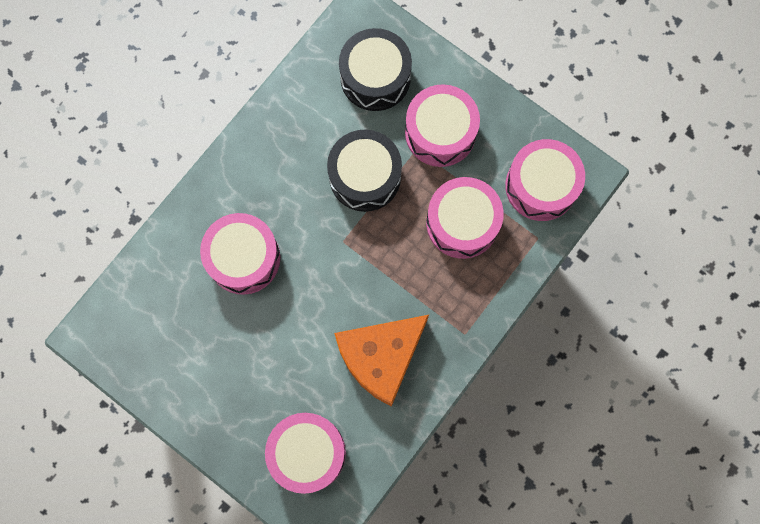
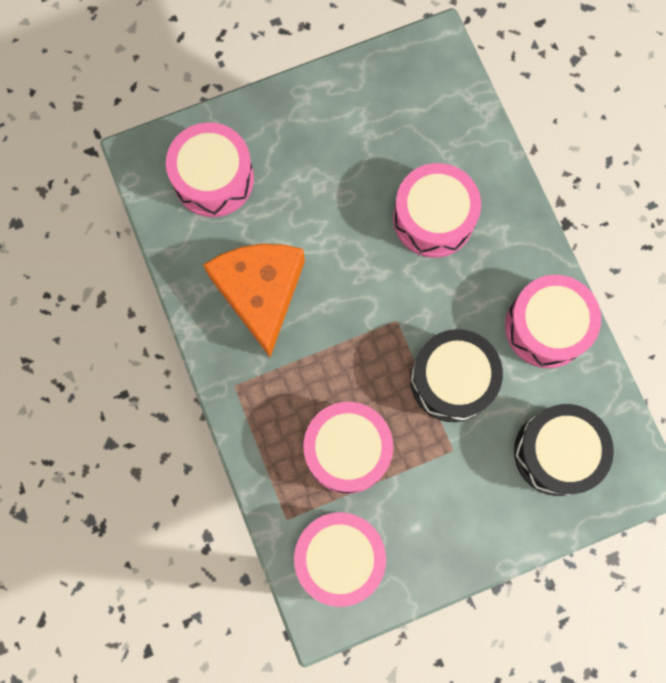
camera: 120 degrees right, 0 degrees up
(440, 132) = (457, 485): pink drum -> pink drum (546, 327)

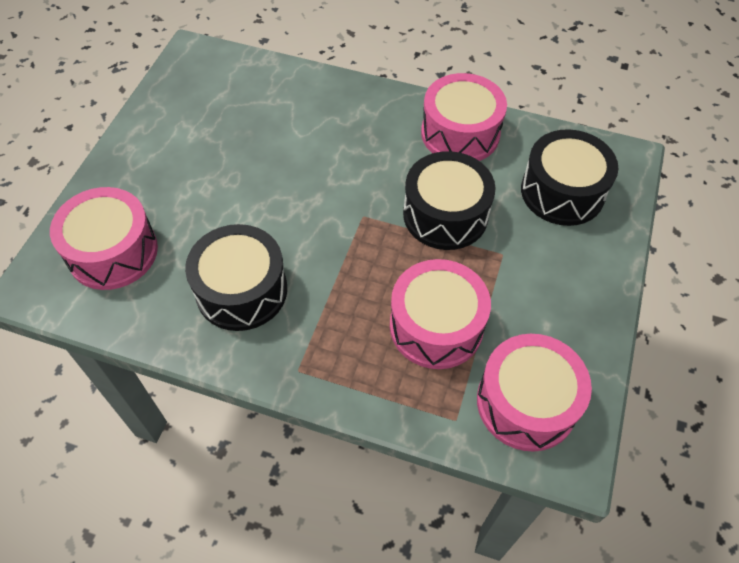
camera: 50 degrees left, 20 degrees down
(260, 293) = (241, 290): orange cheese -> black drum
(433, 218) = (310, 139): pink drum -> none

